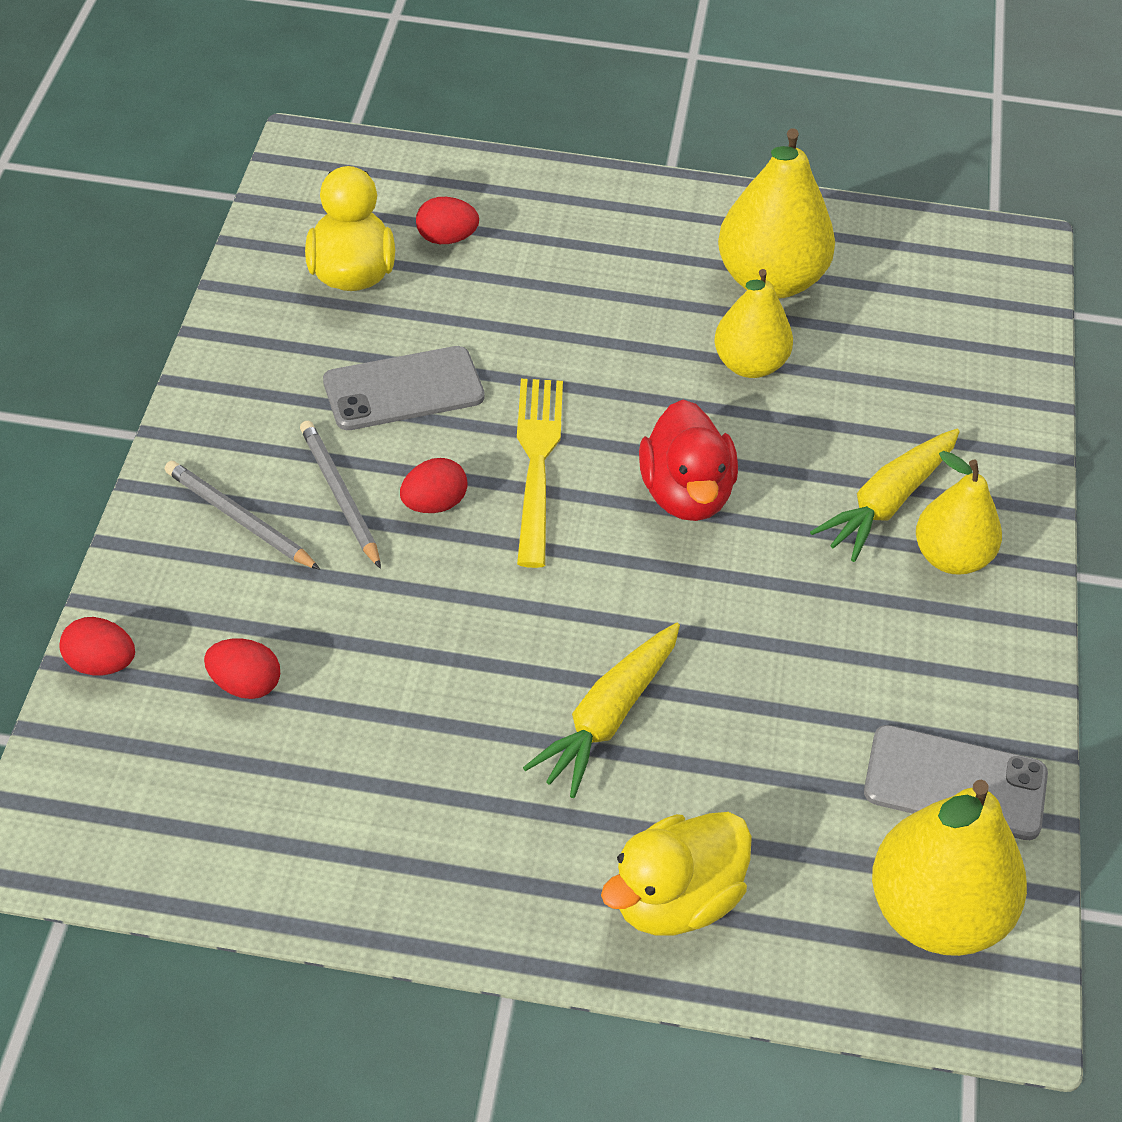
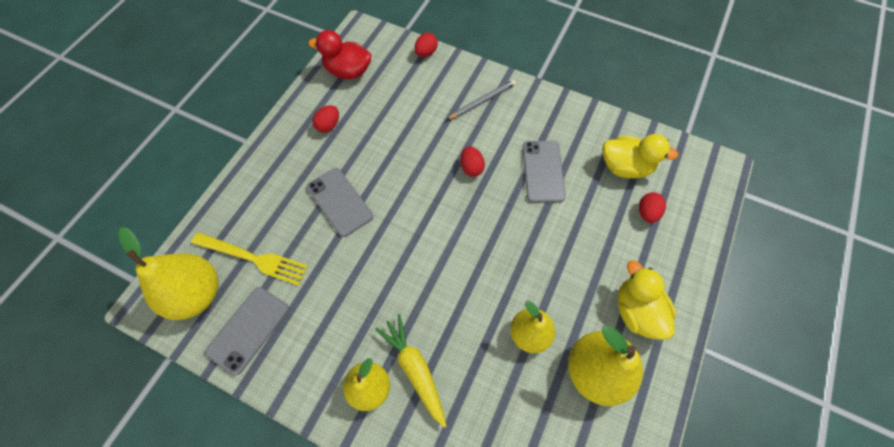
camera: 110 degrees right, 15 degrees up
(245, 685) = (402, 90): red egg -> red egg (328, 125)
(339, 496) = (485, 136): grey pencil -> none
(537, 462) = (485, 213): yellow fork -> yellow fork (254, 258)
(607, 718) = (340, 202): yellow carrot -> grey phone
(675, 900) = (251, 200): yellow duck -> yellow duck (636, 311)
(685, 494) = (448, 271): red duck -> red duck (348, 71)

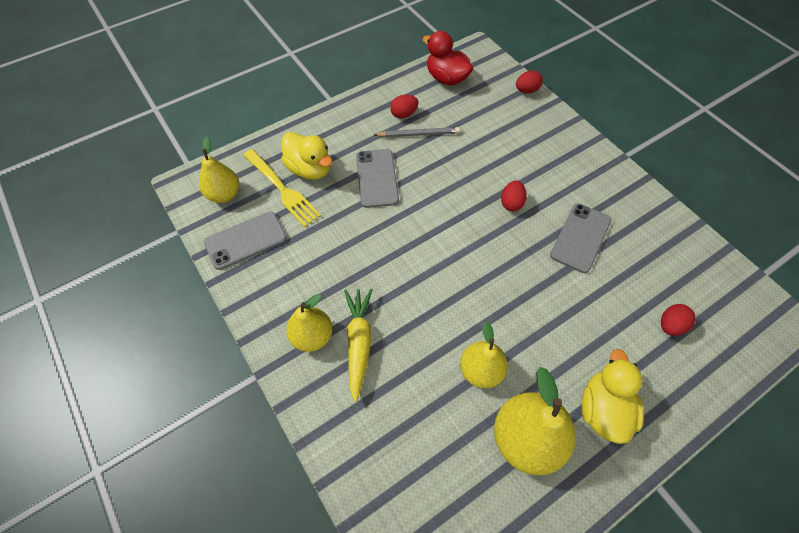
camera: 30 degrees right, 5 degrees down
(196, 294) = (224, 194): yellow pear -> yellow pear, size x0.65
(482, 101) = (556, 152): grey pencil -> grey pencil (418, 134)
(625, 167) = (671, 272): yellow duck -> yellow duck (310, 169)

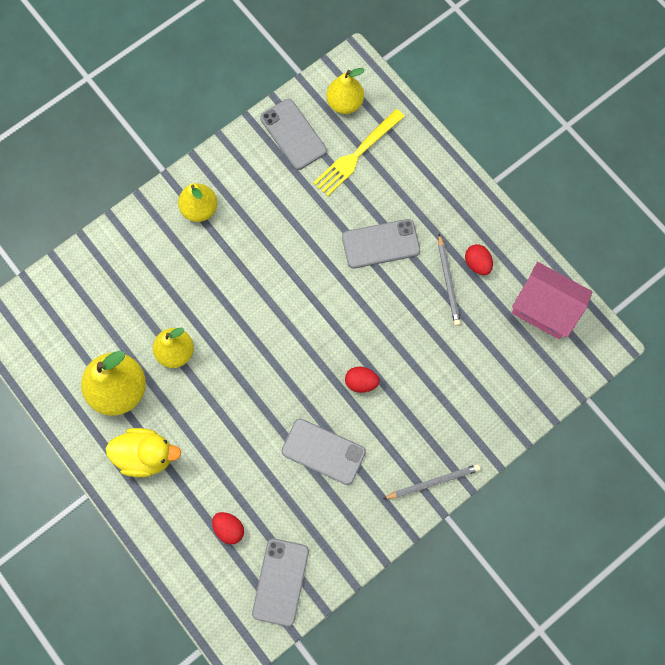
camera: 85 degrees right, 15 degrees up
(310, 169) = (385, 176): yellow duck -> none
(359, 343) = (196, 248): yellow carrot -> none
(446, 78) = (544, 308): red duck -> pink house
(526, 90) = (537, 404): red egg -> none
(598, 160) = (433, 482): none -> grey pencil
(713, 282) = (280, 582): none -> grey phone

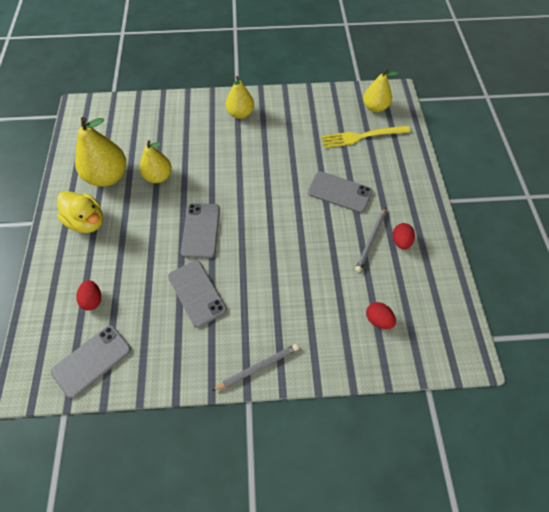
camera: 35 degrees right, 15 degrees down
(293, 134) = (329, 107): grey phone -> grey phone (201, 230)
(361, 382) = (259, 265): red egg -> red egg (378, 320)
(433, 482) = (257, 367): grey pencil -> grey pencil turned 45 degrees counterclockwise
(544, 308) = (434, 301): pink house -> none

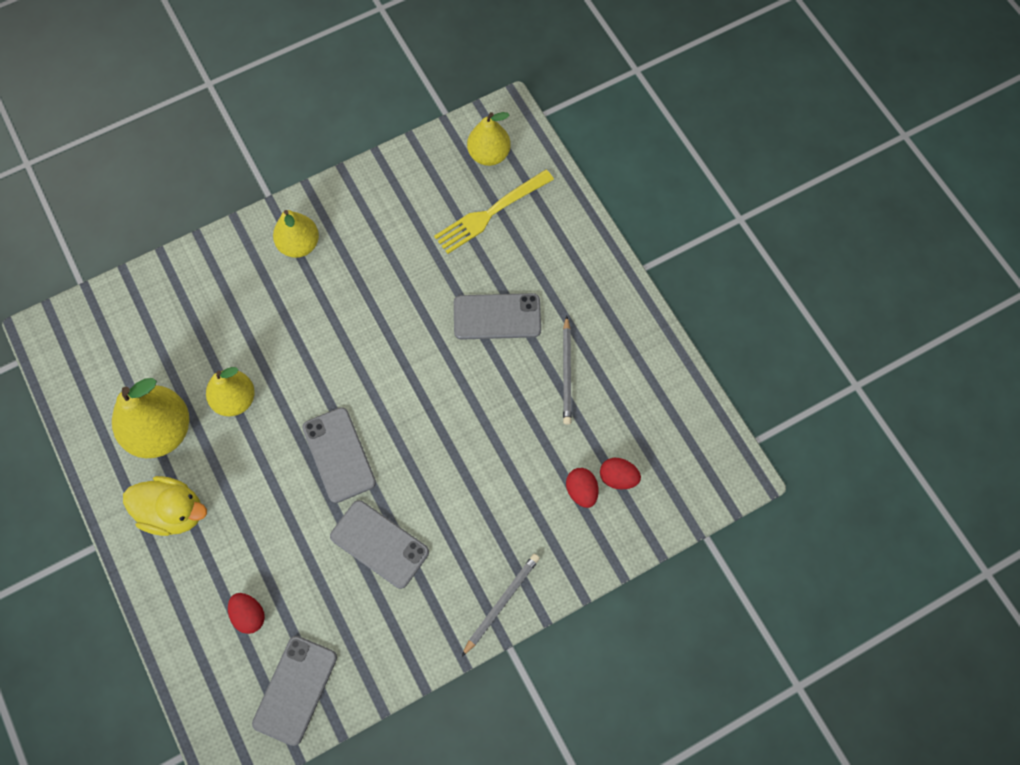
camera: 25 degrees left, 10 degrees up
(401, 242) = (605, 357): red egg -> red egg (581, 491)

